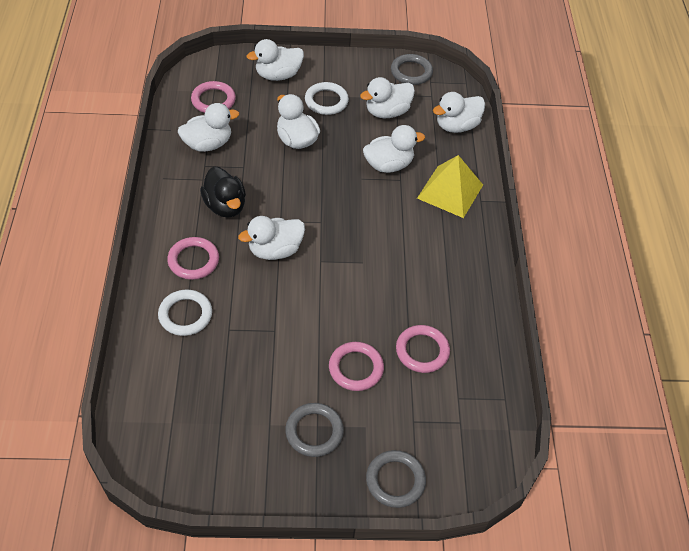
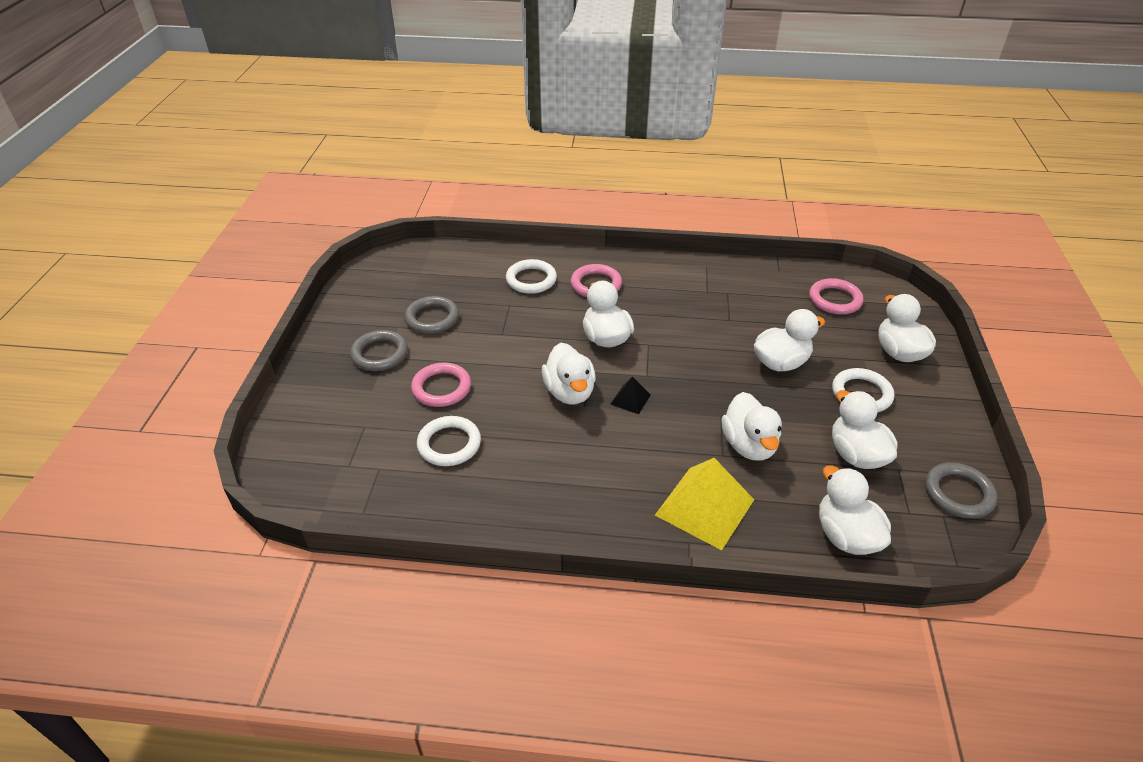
camera: 100 degrees right, 10 degrees down
(208, 144) = (761, 295): white duck -> white duck (569, 392)
(225, 206) = (669, 305): black duck -> none
(351, 232) = (630, 399): none -> black pyramid
(395, 480) = (305, 405): grey ring -> grey ring (432, 318)
(422, 351) = (449, 444): pink ring -> white ring

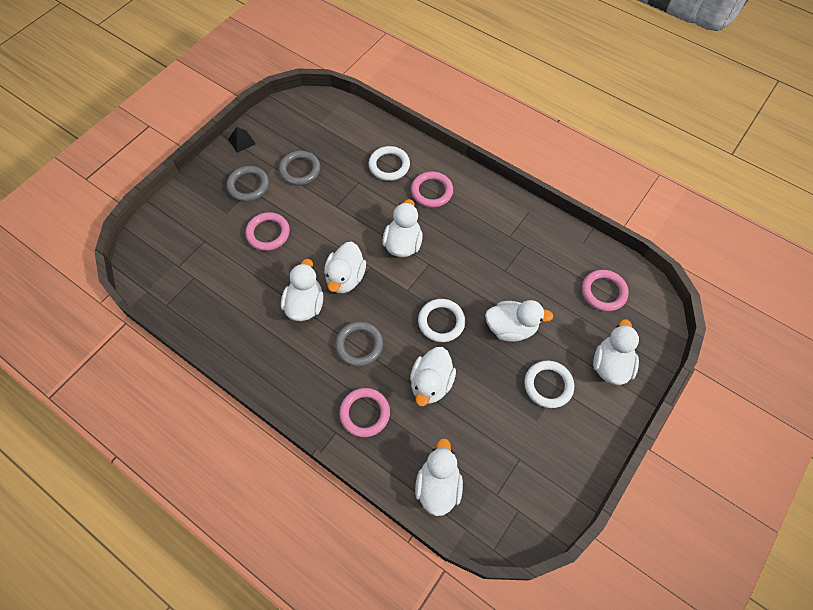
camera: 30 degrees right, 20 degrees up
(449, 444) = (244, 281): white ring -> white ring (441, 322)
(630, 399) = (381, 304): black pyramid -> black pyramid (241, 141)
(704, 507) = (365, 413): yellow pyramid -> pink ring
(856, 455) = (499, 431): white duck -> white duck (305, 305)
(958, 493) = (545, 501): grey ring -> grey ring (359, 345)

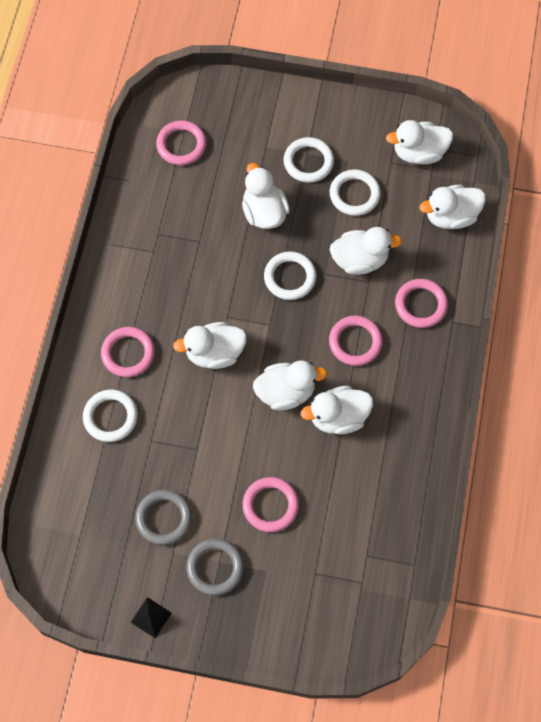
camera: 115 degrees left, 5 degrees up
(359, 345) = (355, 342): grey ring -> pink ring
(498, 409) = (354, 194): none -> white ring
(611, 365) = (260, 118): white duck -> white duck (419, 153)

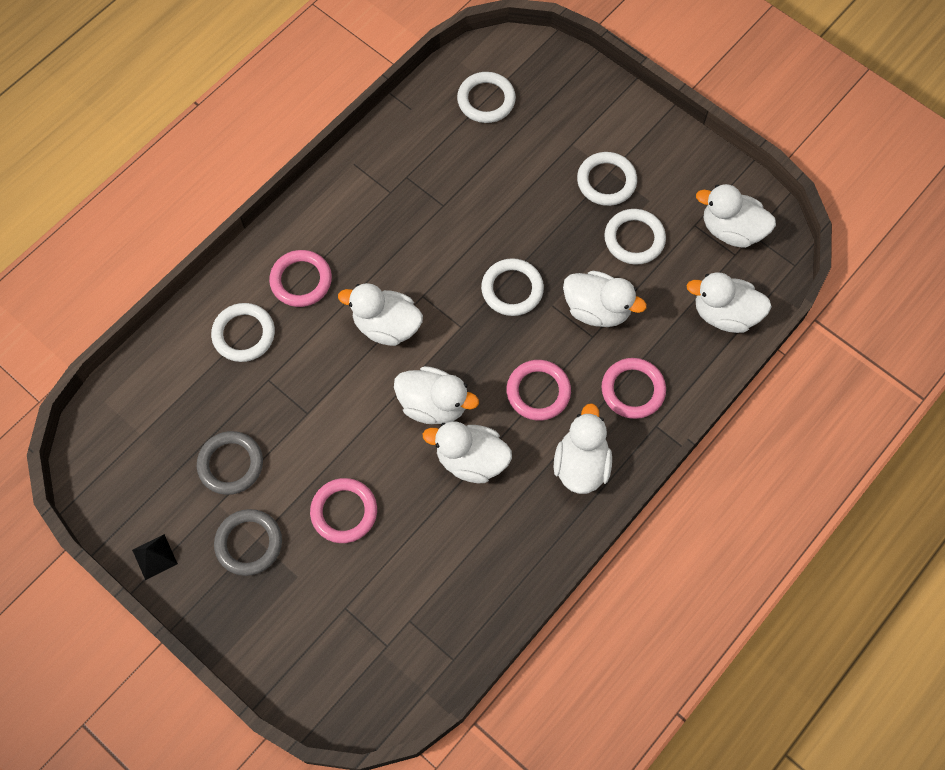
camera: 30 degrees right, 0 degrees up
(181, 145) = (486, 100): pink ring -> white ring
(264, 212) = (527, 210): white duck -> white duck (581, 464)

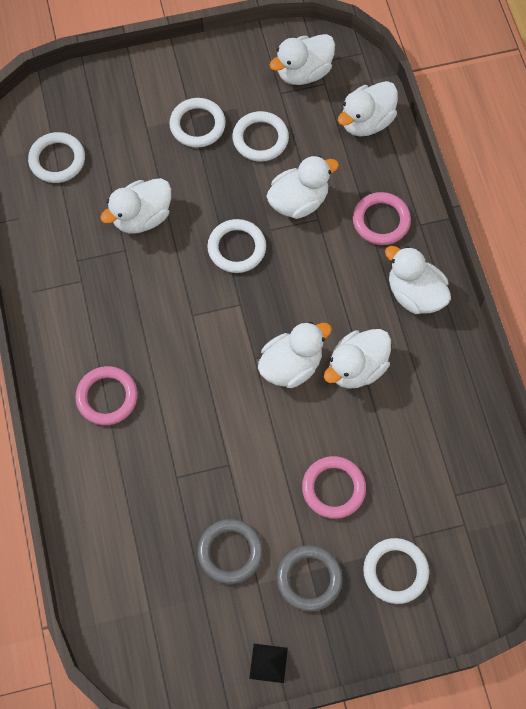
camera: 55 degrees left, 0 degrees up
(244, 334) = (121, 472): white ring -> white ring (395, 571)
(386, 326) = (198, 358): white duck -> white duck (142, 217)
(538, 392) = (335, 285): pink ring -> none

